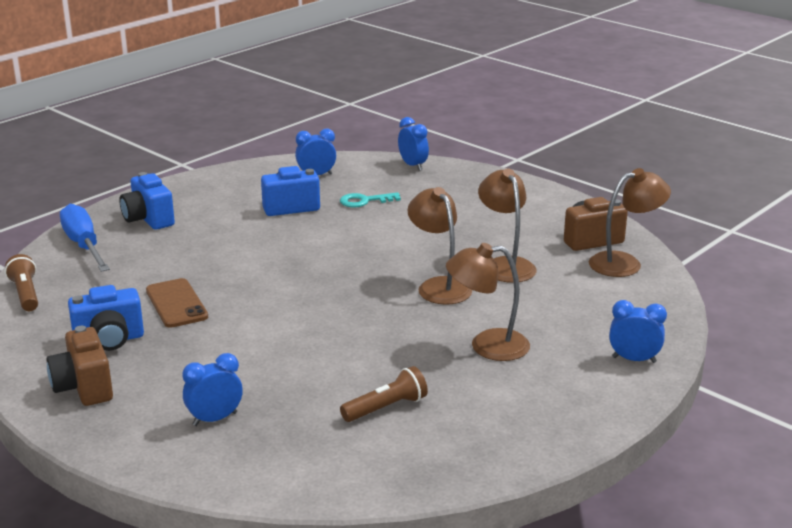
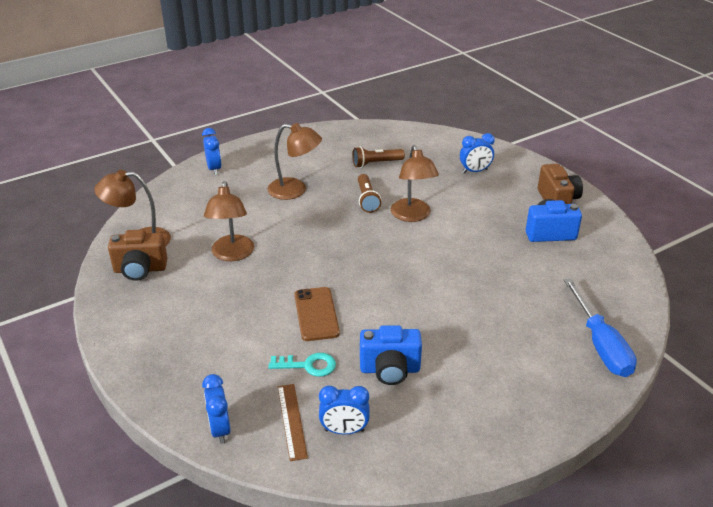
camera: 165 degrees left, 10 degrees up
(25, 294) = (631, 288): brown flashlight -> brown flashlight (367, 199)
(148, 219) = (542, 376): blue camera -> none
(176, 304) = (504, 258): brown phone -> brown phone (316, 314)
(360, 175) = (292, 421): none -> brown ruler
(439, 286) = (297, 242): brown lamp -> brown lamp (412, 216)
(634, 359) = (214, 169): blue clock -> blue clock turned 135 degrees counterclockwise

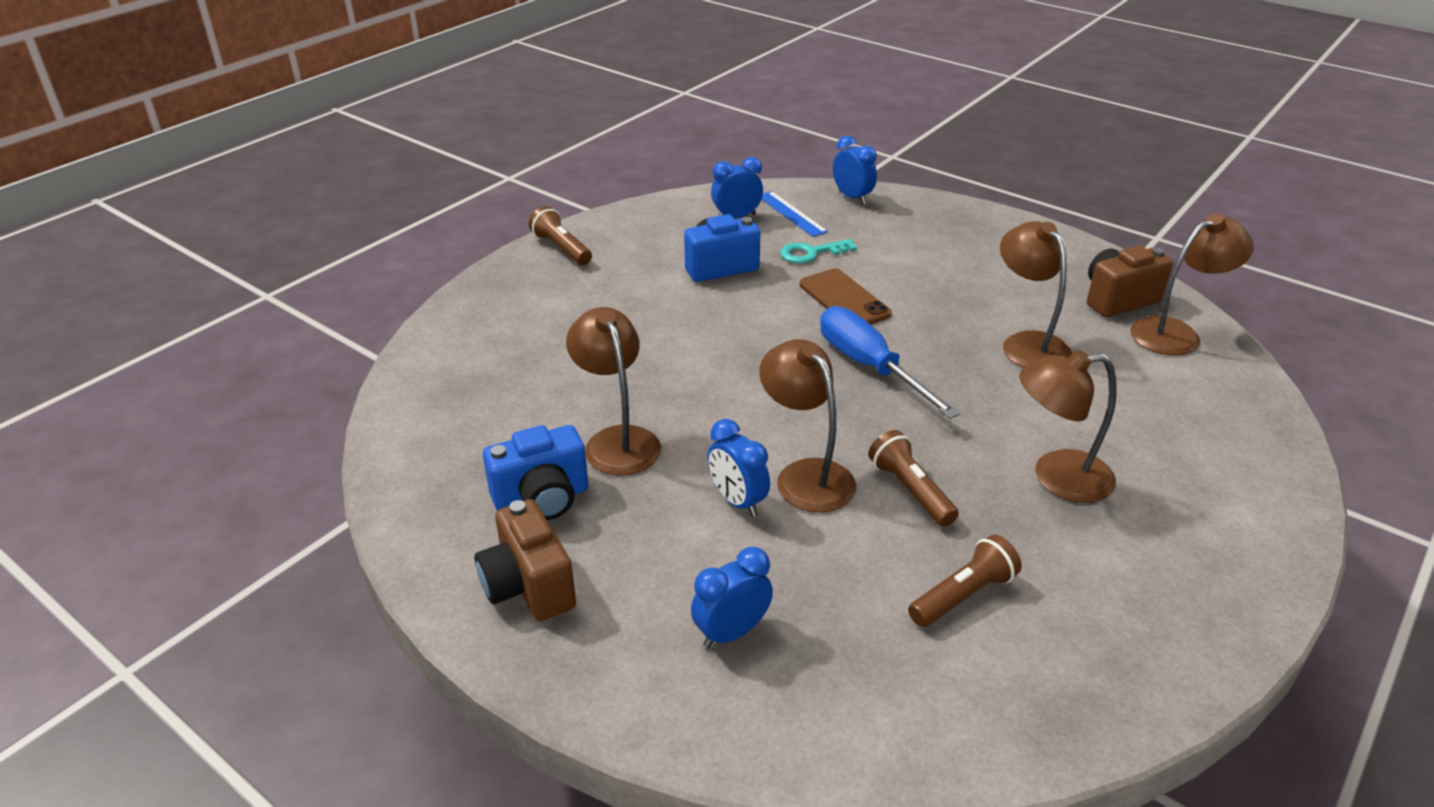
camera: 160 degrees right, 0 degrees up
(214, 169) = (1257, 490): blue clock -> blue clock (737, 501)
(292, 421) = (791, 214): brown ruler -> blue ruler
(505, 253) = (617, 440): none -> brown lamp
(519, 429) = (561, 249): none -> brown flashlight
(600, 345) = (465, 340): blue screwdriver -> blue screwdriver (869, 367)

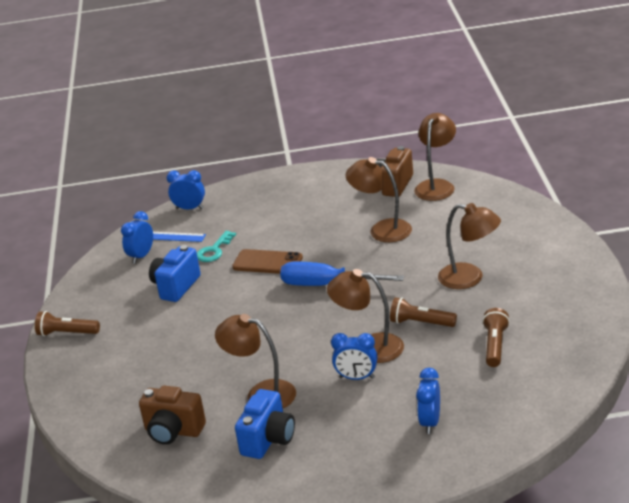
camera: 40 degrees left, 5 degrees down
(528, 587) = (321, 472): brown camera -> brown camera (173, 431)
(1057, 478) = (470, 278): brown lamp -> brown lamp turned 105 degrees counterclockwise

